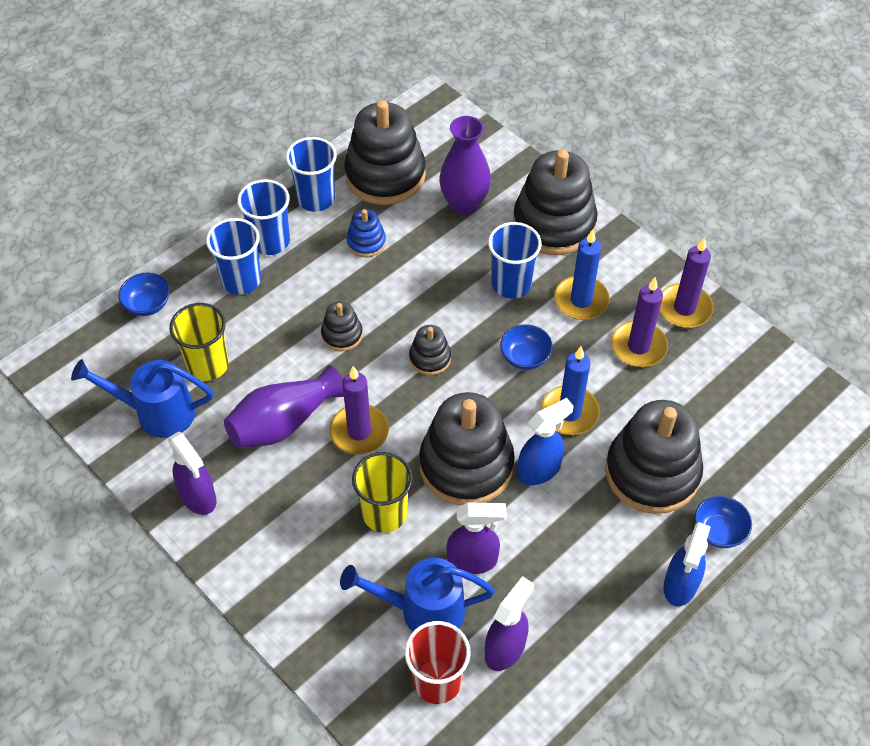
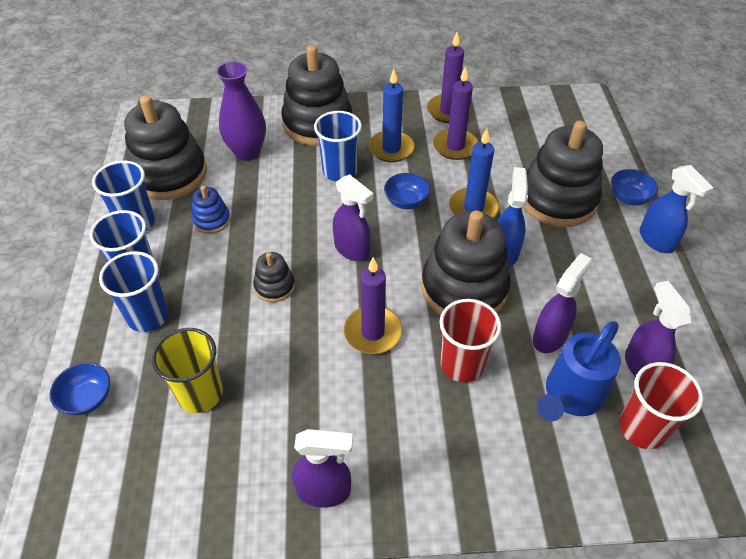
camera: 50 degrees left, 5 degrees down
(156, 412) = (203, 467): blue watering can -> none
(283, 422) = (313, 377): purple vase -> none
(384, 513) = (462, 364): yellow cup -> red cup
(430, 358) = (352, 250): black stacking toy -> purple spray bottle

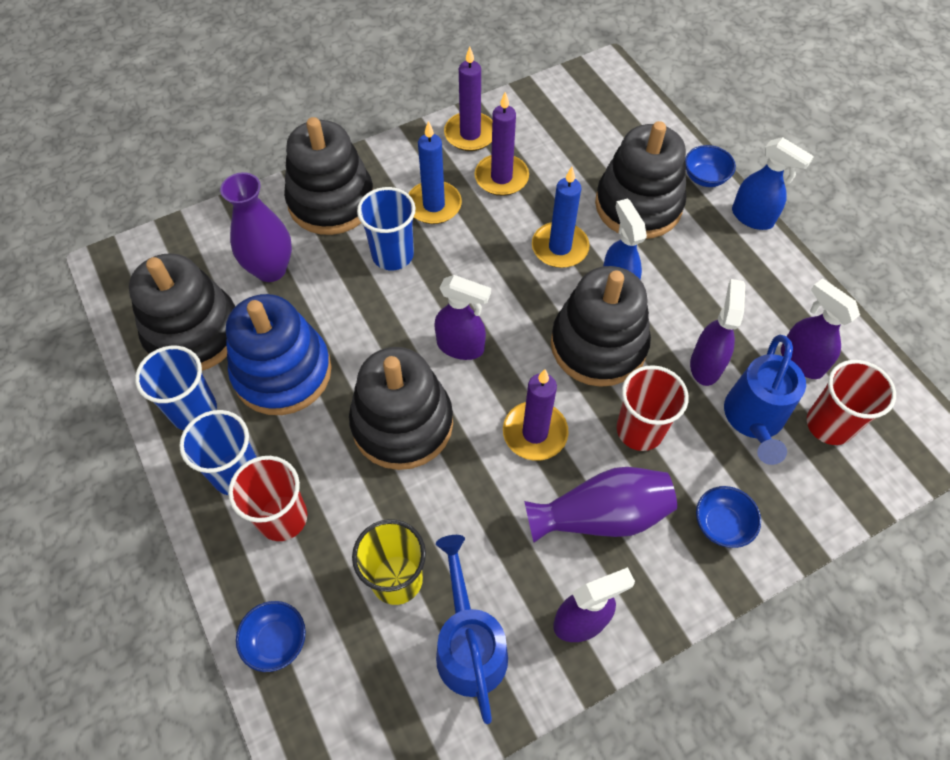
camera: 25 degrees left, 10 degrees up
(148, 316) = (282, 517): blue cup -> red cup
(212, 220) = (282, 372): blue stacking toy -> blue stacking toy, size x2.13
(224, 467) = (469, 644): none -> blue watering can
(274, 286) = (402, 423): black stacking toy -> black stacking toy, size x2.13
(390, 416) = (601, 515): none -> purple vase
(406, 201) = (486, 266): blue bowl -> blue bowl (721, 524)

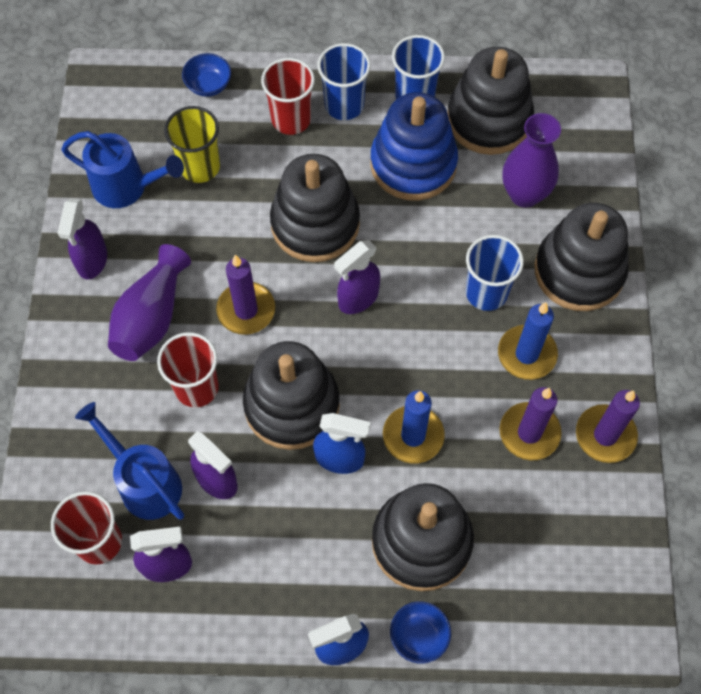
camera: 120 degrees right, 5 degrees up
(721, 524) = (86, 396): blue bowl -> none

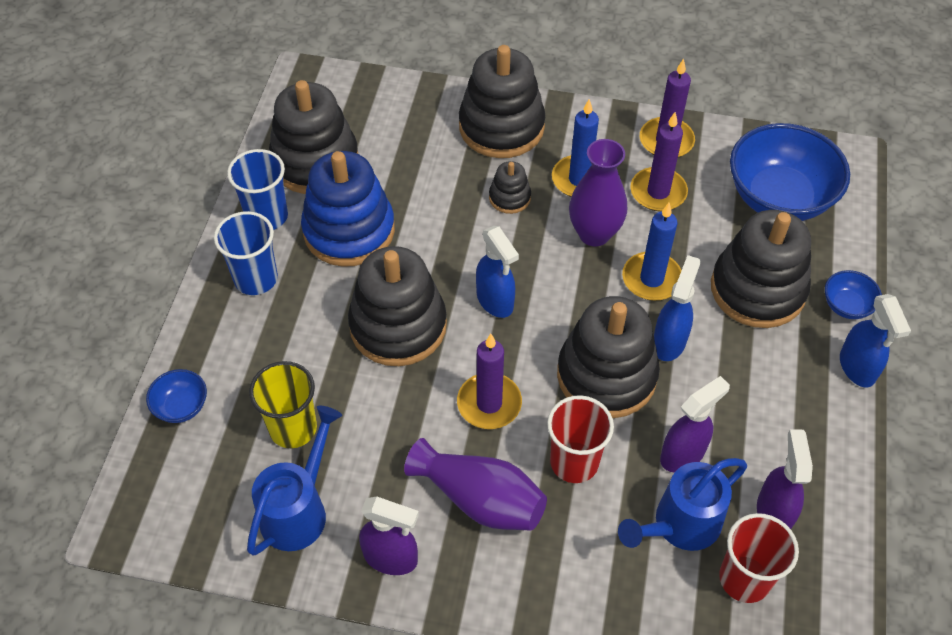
camera: 80 degrees left, 10 degrees down
(291, 119) = (258, 330): red cup -> none
(358, 298) = (495, 301): purple spray bottle -> blue spray bottle
(486, 292) = (509, 197): blue cup -> black stacking toy
(524, 194) = (409, 150): purple vase -> purple vase (594, 234)
(553, 560) = (779, 198): none -> blue bowl

